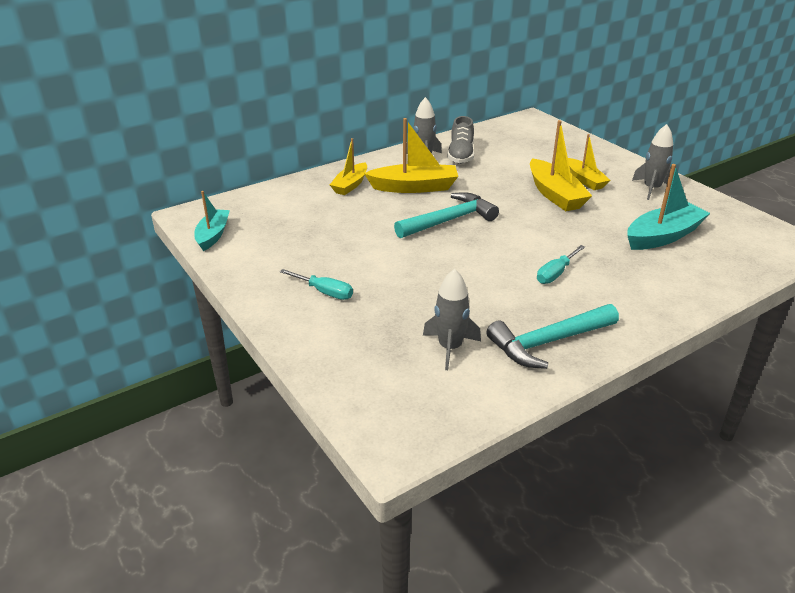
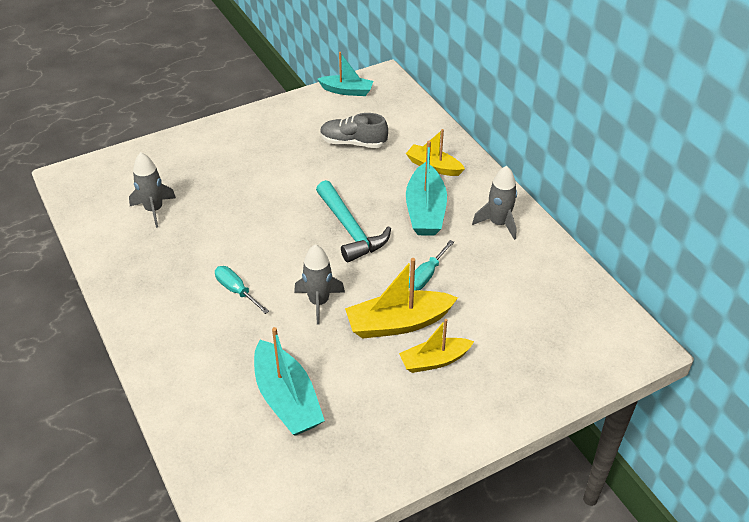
camera: 95 degrees right, 10 degrees up
(324, 292) = (247, 149): turquoise screwdriver -> turquoise screwdriver (426, 275)
(414, 187) = (425, 210): yellow boat -> turquoise boat
(461, 155) = (508, 255): grey shoe -> grey shoe (353, 143)
(548, 342) = (140, 266): turquoise hammer -> none
(651, 189) = (405, 425): grey rocket -> grey rocket (319, 302)

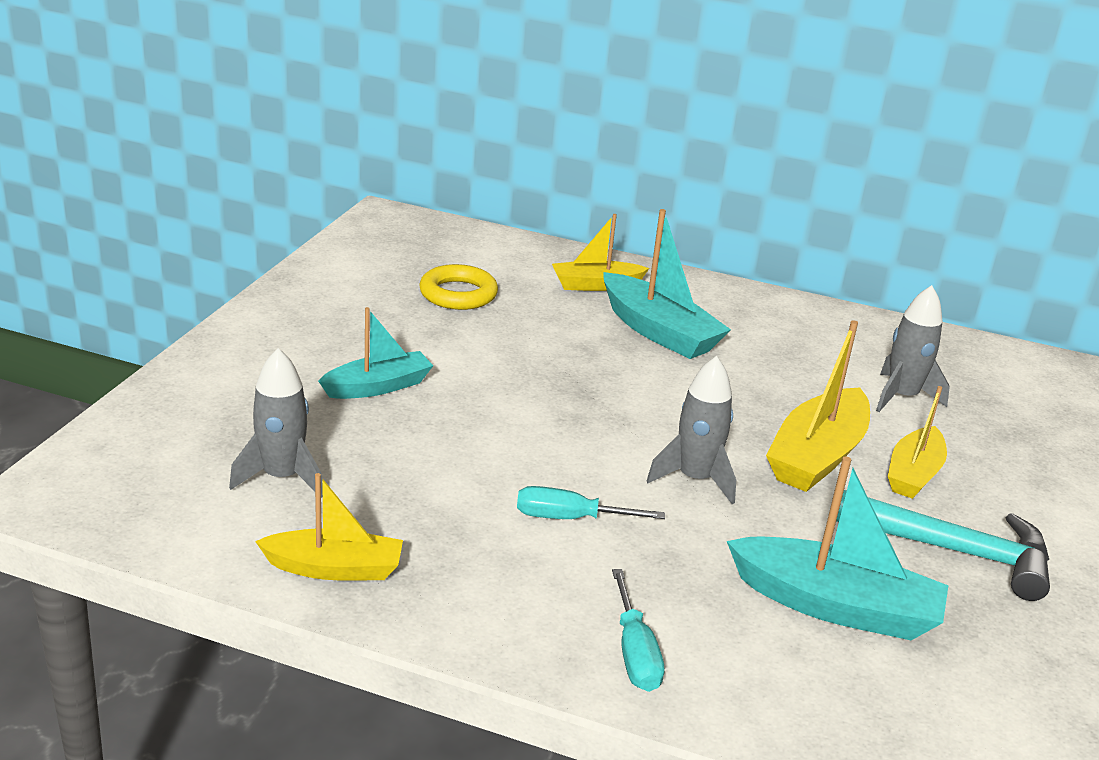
camera: 45 degrees left, 15 degrees down
(121, 263) = (334, 568): none -> yellow boat
(347, 91) = (360, 243): turquoise boat -> turquoise boat (378, 387)
(350, 229) = (603, 385): turquoise hammer -> turquoise hammer (952, 551)
(353, 143) = (458, 294): grey shoe -> yellow ring
(426, 275) = (765, 394): turquoise screwdriver -> turquoise screwdriver (634, 652)
(498, 223) = (754, 314): grey rocket -> grey rocket (902, 397)

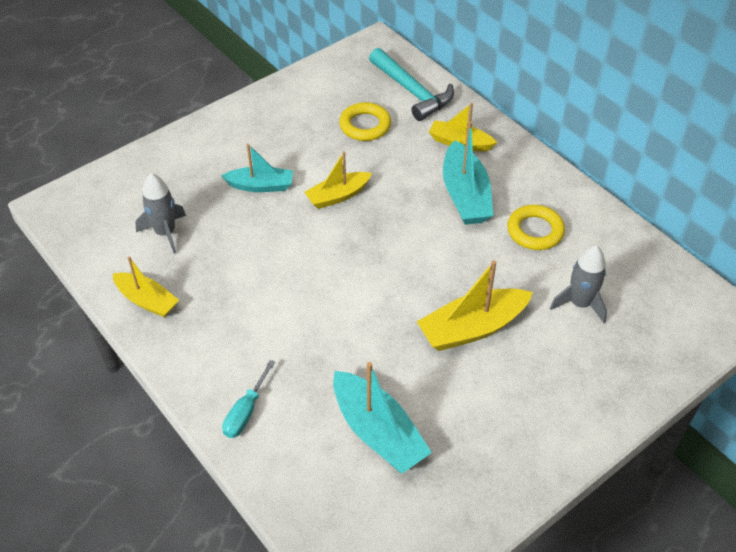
camera: 35 degrees right, 20 degrees up
(570, 518) = (286, 316): turquoise screwdriver -> none
(695, 479) = (380, 316): grey rocket -> none
(775, 344) = (535, 231): none -> yellow ring
(913, 474) = (522, 365): yellow boat -> yellow boat (338, 196)
(952, 551) = (487, 428): turquoise hammer -> turquoise hammer (412, 91)

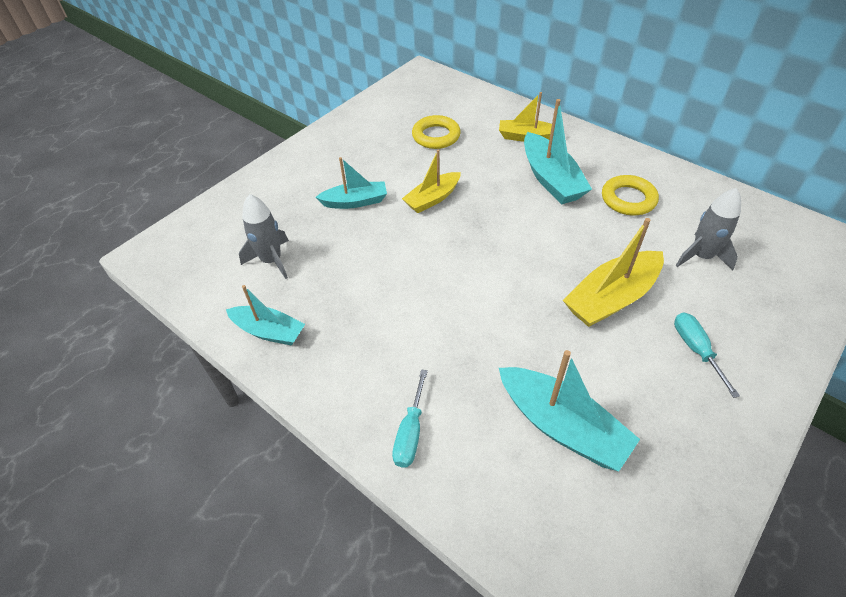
camera: 10 degrees left, 0 degrees up
(147, 300) = (269, 331): yellow boat -> turquoise boat
(412, 91) = (467, 103): turquoise hammer -> none
(529, 391) = (696, 350): none -> turquoise screwdriver

